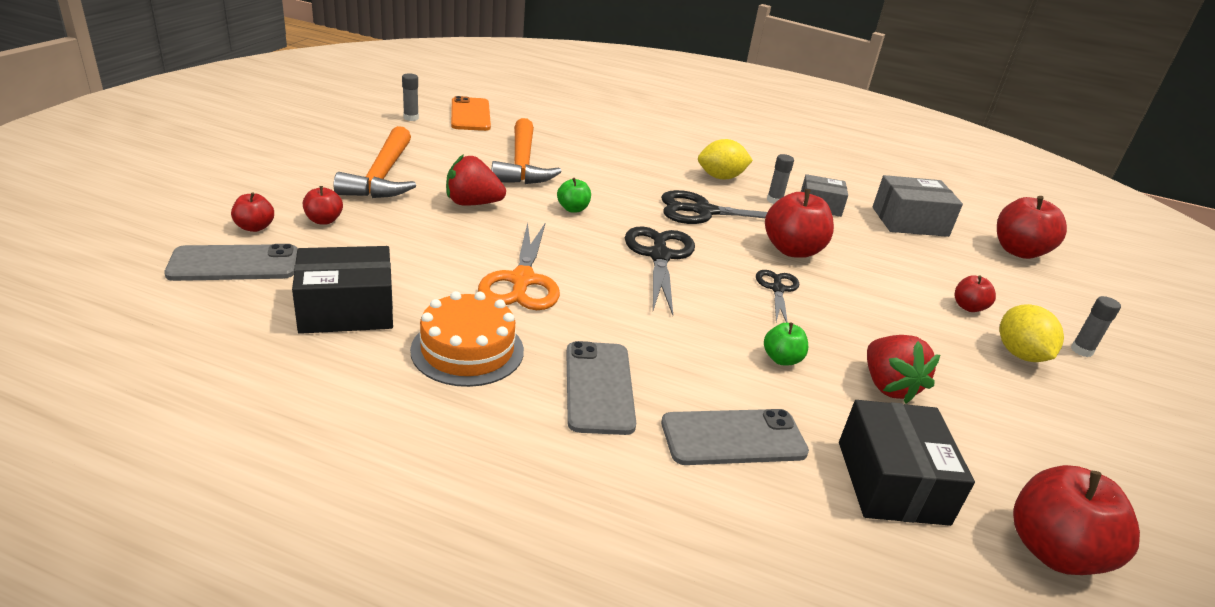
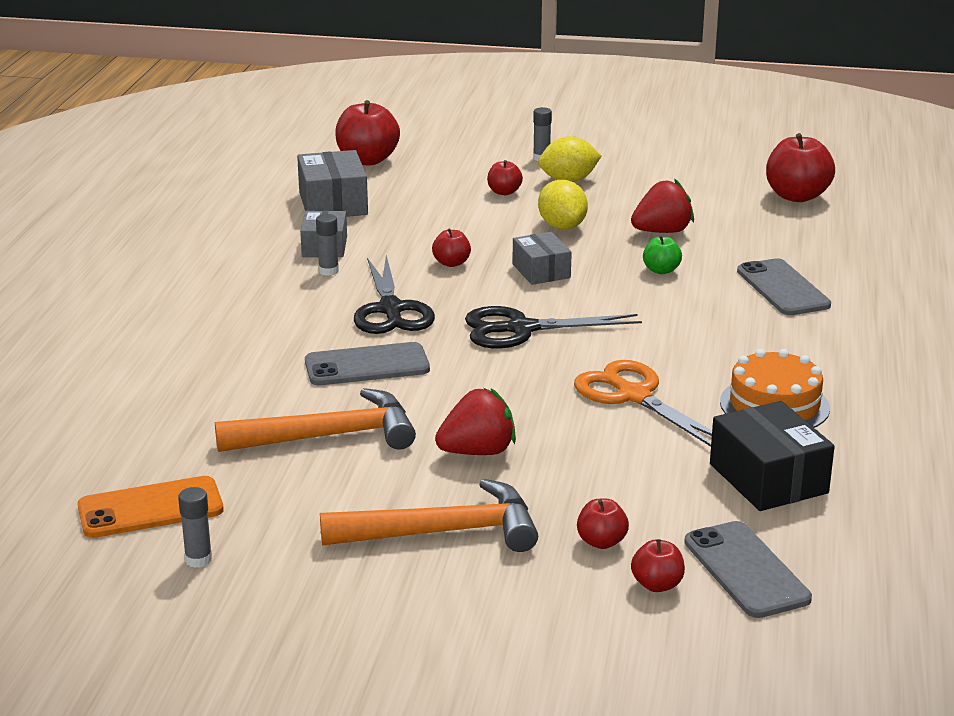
camera: 95 degrees left, 5 degrees down
(472, 203) = (477, 452): red strawberry -> red strawberry turned 105 degrees counterclockwise
(522, 280) = (634, 396): orange scissors -> orange scissors turned 120 degrees counterclockwise
(573, 209) = (443, 386): green apple -> none
(599, 387) = (771, 342): grey phone -> grey phone (367, 366)
(720, 177) = (279, 302): yellow lemon -> yellow lemon (562, 226)
(777, 289) = (541, 271): black scissors -> grey box
(792, 250) = (451, 263): red apple -> red apple, size x0.52
(892, 482) = (778, 237): black box -> none

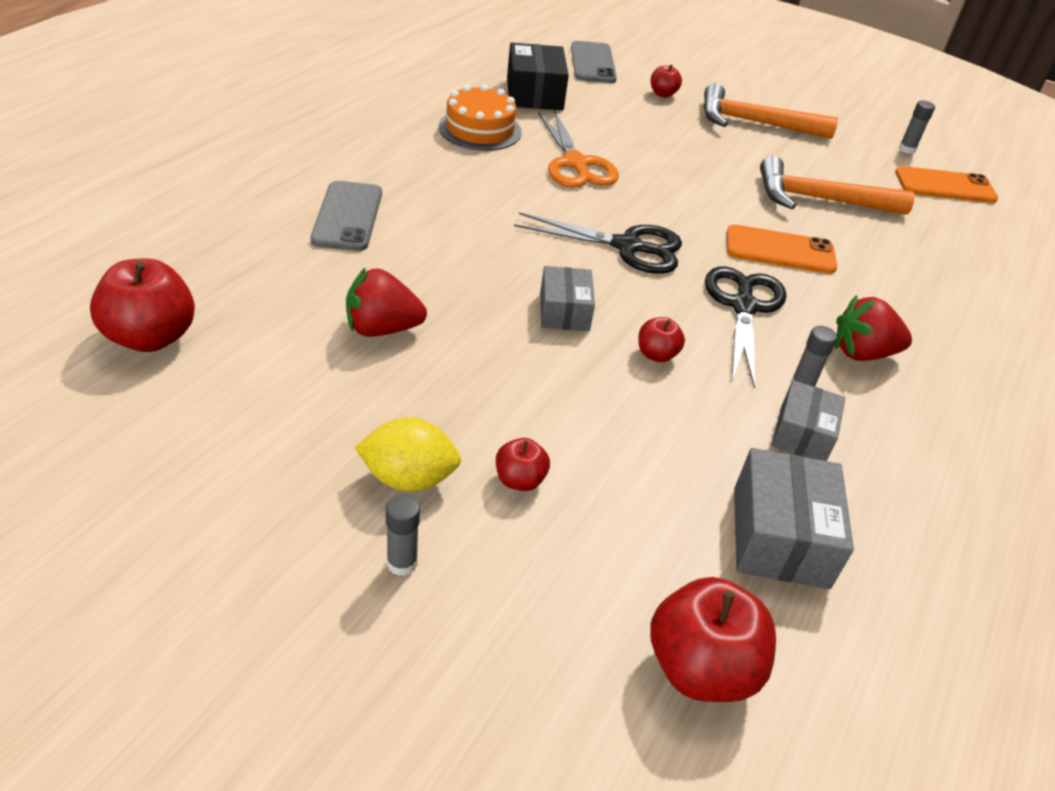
camera: 165 degrees left, 15 degrees up
(367, 366) = (780, 250): grey phone -> orange phone
(477, 452) = (714, 159): red strawberry -> red strawberry (862, 353)
(562, 226) = (491, 377): yellow lemon -> none
(657, 585) = (645, 70): red apple -> none
(661, 270) = (439, 273): green apple -> none

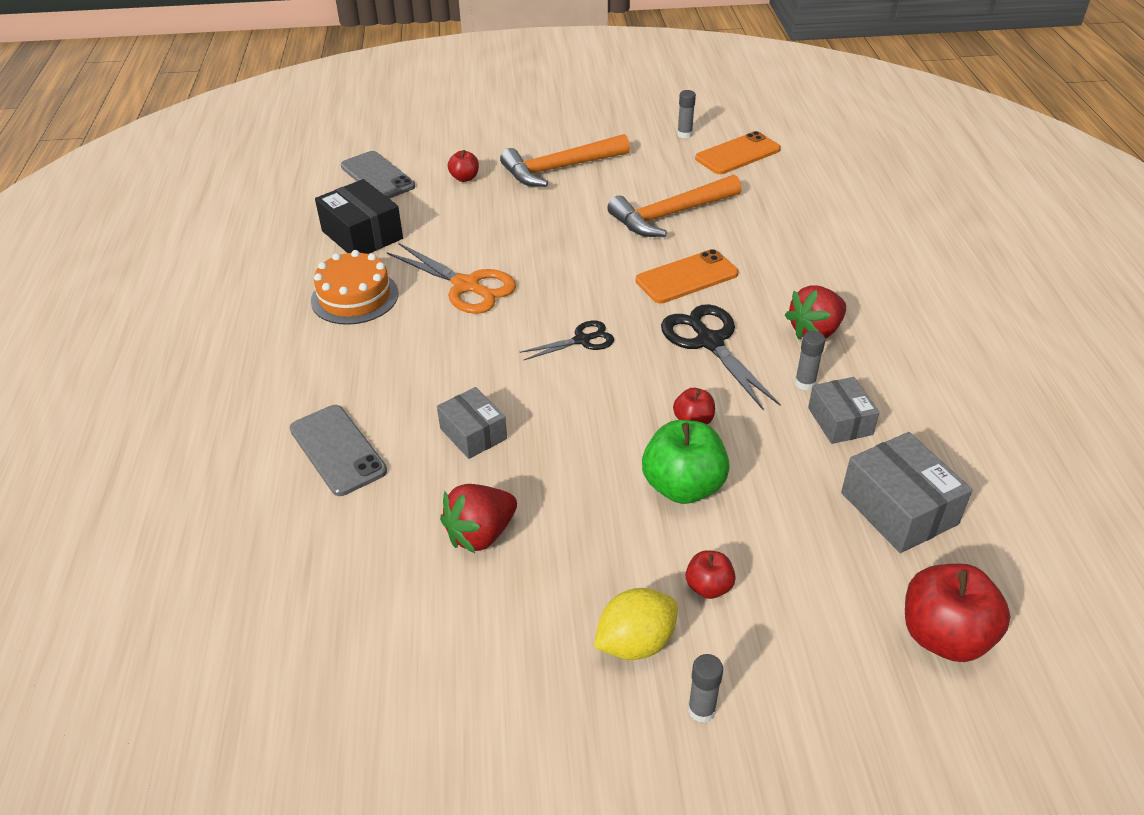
camera: 30 degrees left, 0 degrees up
(151, 337) = (302, 674): red apple -> none
(564, 311) = (596, 427): grey box -> grey box (473, 433)
(588, 395) = (683, 487): none -> green apple
(627, 247) = (582, 340): black scissors -> black scissors, size x0.59

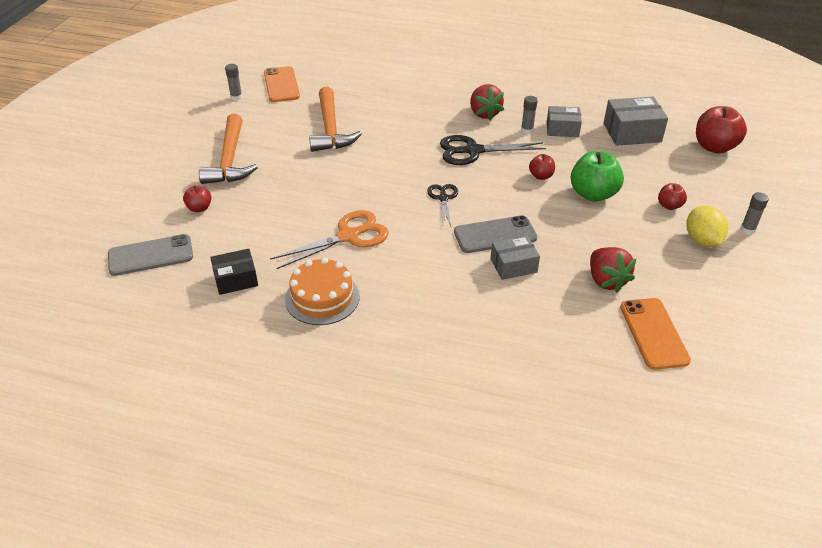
camera: 70 degrees left, 0 degrees up
(338, 450) = (502, 334): grey phone -> grey phone (495, 235)
(362, 235) = (236, 279): black box -> black box, size x0.66
(686, 277) = (404, 141): orange phone -> orange phone (653, 333)

